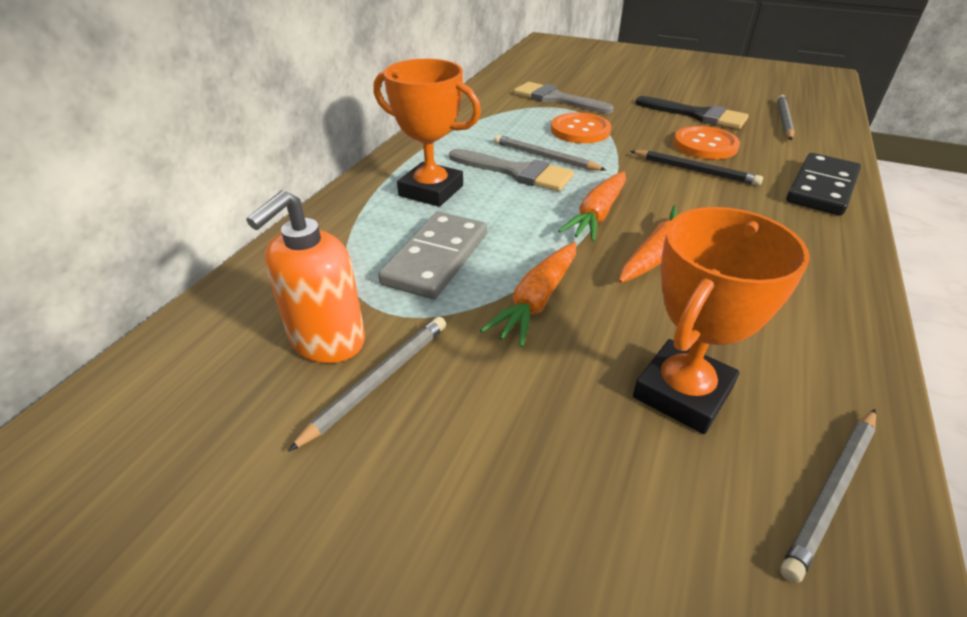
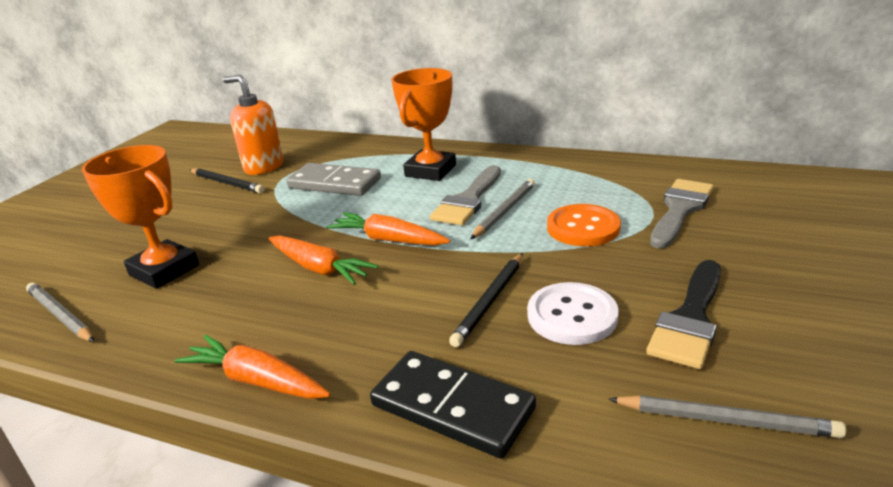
camera: 90 degrees right, 10 degrees down
(378, 381) = (227, 183): grey pencil -> black pencil
(536, 301) = (275, 219): orange carrot -> orange carrot (256, 380)
(705, 145) = (572, 316): orange button -> white button

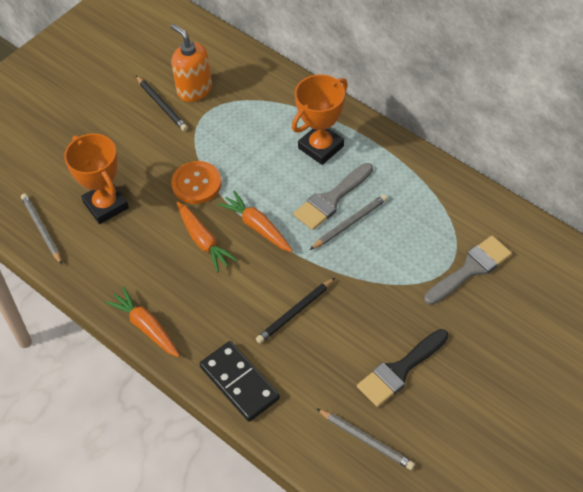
camera: 20 degrees right, 25 degrees up
(334, 183) = (242, 138): grey domino -> none
(572, 316) = (335, 342): white button -> none
(583, 227) = (392, 263): orange button -> orange button (196, 184)

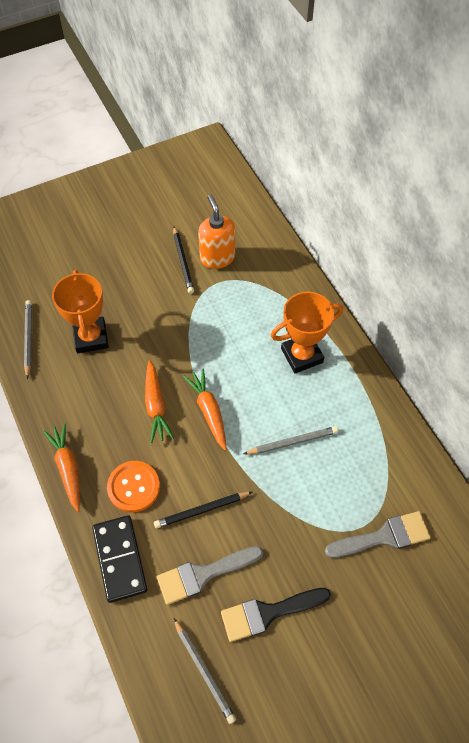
camera: 20 degrees right, 5 degrees up
(196, 184) = (176, 348): orange button -> orange button (133, 487)
(331, 199) = (287, 411): grey brush -> grey brush (203, 574)

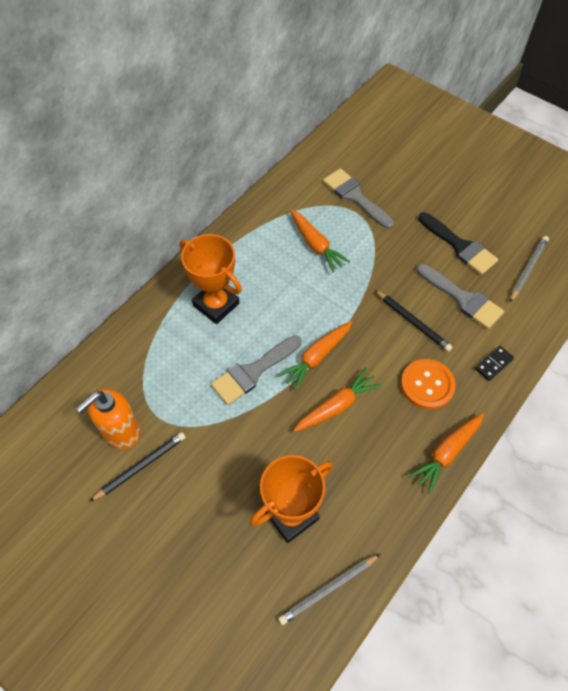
camera: 115 degrees left, 0 degrees up
(120, 559) = (493, 364): black domino -> black domino, size x0.50
(220, 358) = (253, 372): none -> grey brush
(292, 442) = (310, 280): grey pencil -> none
(333, 466) = (316, 245): none -> orange carrot

